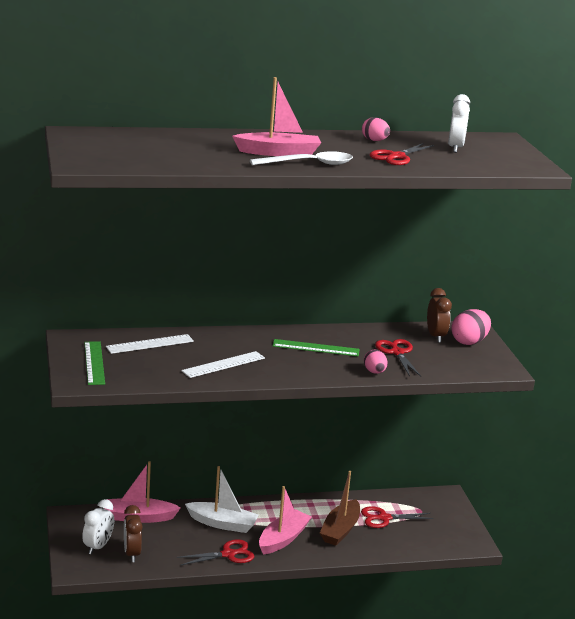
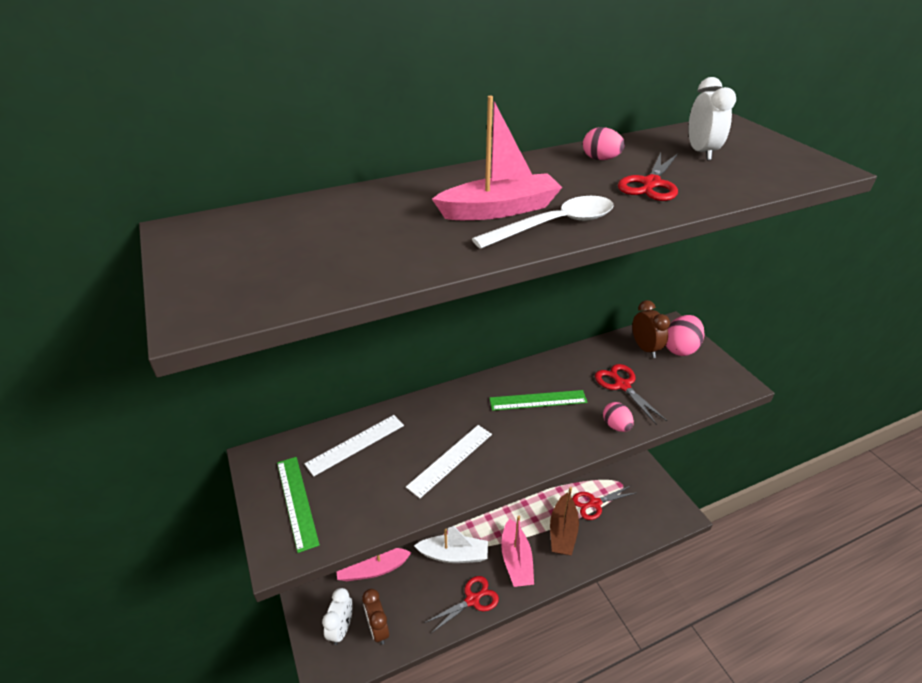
camera: 10 degrees left, 15 degrees up
(283, 539) = (516, 560): pink boat -> pink boat turned 150 degrees clockwise

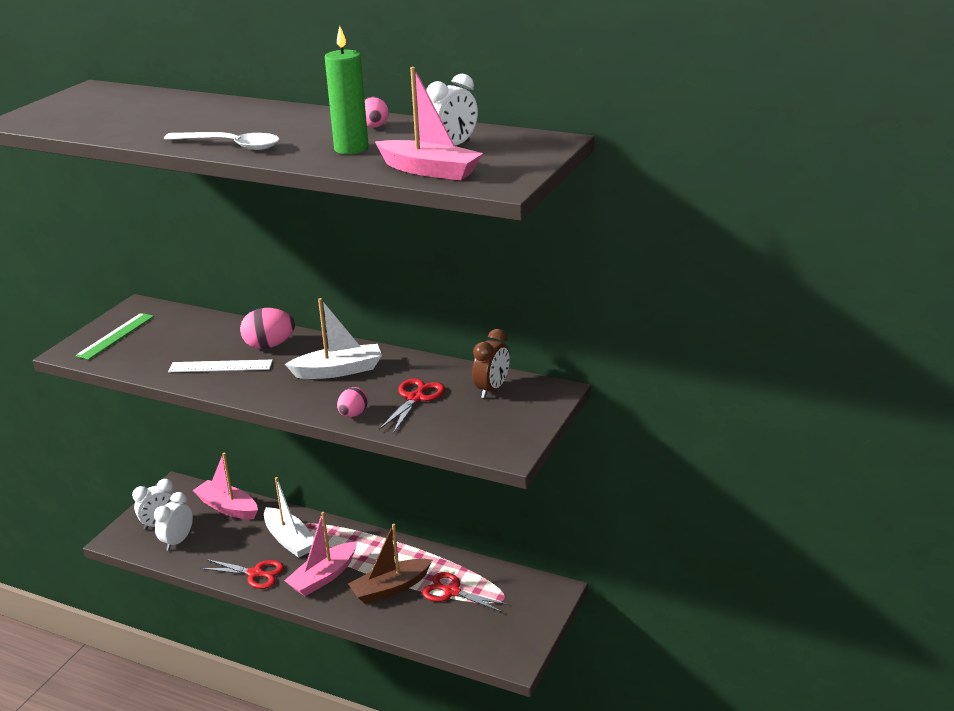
camera: 50 degrees right, 10 degrees down
(356, 444) = (192, 328): white ruler -> none
(378, 629) = (177, 541): brown clock -> white clock
(499, 210) = (231, 129): pink boat -> pink boat (429, 170)
(538, 400) = (338, 371): green ruler -> white boat
(651, 184) = (351, 149): red scissors -> green candle
(680, 348) = (521, 406): pink egg -> pink egg (269, 346)

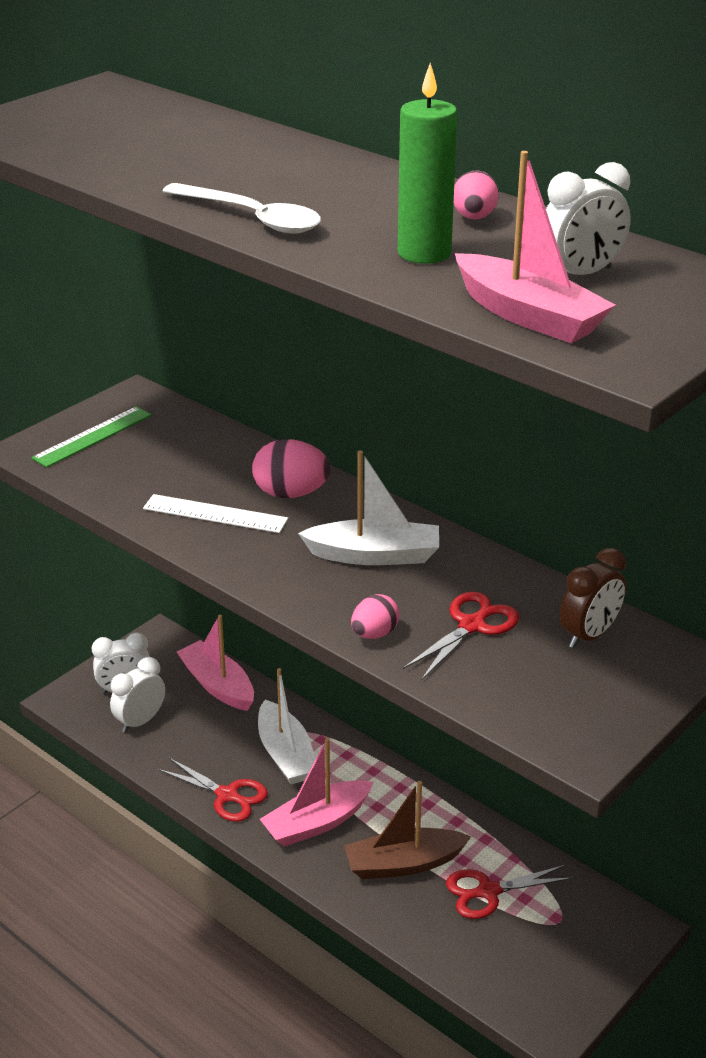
camera: 15 degrees right, 5 degrees up
(452, 592) = (488, 891): red scissors -> red scissors turned 60 degrees counterclockwise

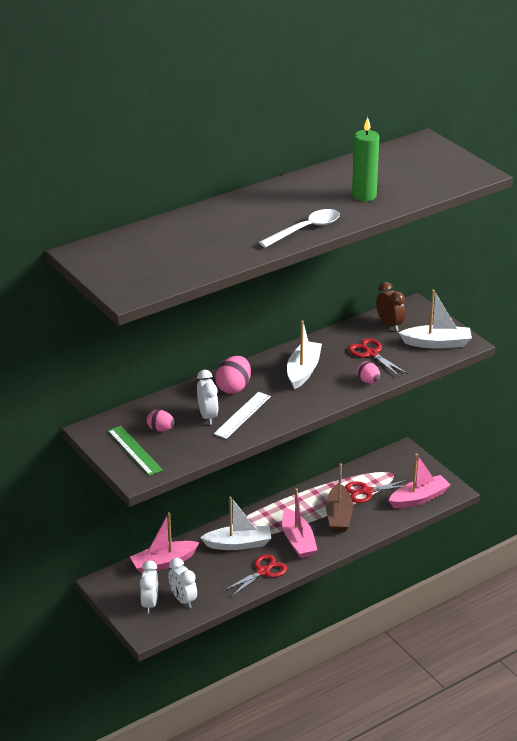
camera: 75 degrees left, 0 degrees up
(474, 218) = (329, 179): pink egg -> pink egg (160, 429)
(488, 891) = (367, 491): red scissors -> red scissors turned 75 degrees clockwise
(528, 315) = (433, 184): pink boat -> pink boat (419, 498)
(558, 708) = (437, 343): none -> white boat
(580, 274) = (399, 168): white clock -> white clock (208, 416)

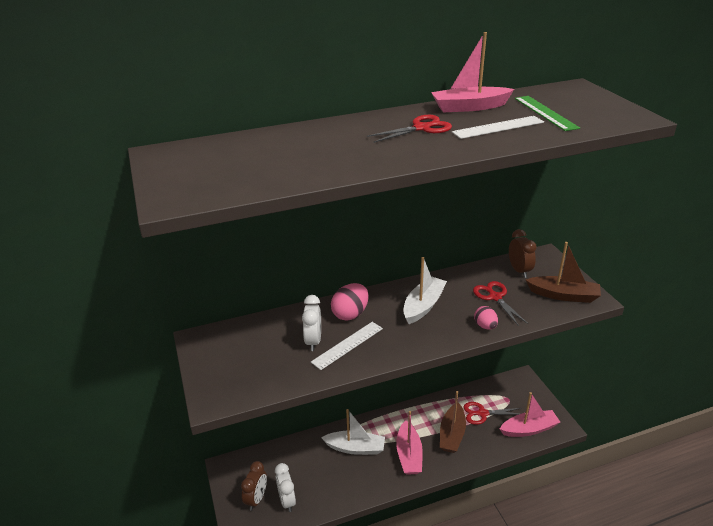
camera: 15 degrees right, 0 degrees up
(135, 450) = (226, 368): green ruler -> green ruler (545, 113)
(150, 604) = (256, 499): white clock -> brown clock
(160, 429) = (262, 348): pink egg -> none
(164, 563) = (285, 455): pink boat -> pink boat (469, 107)
(263, 572) = (368, 483): red scissors -> red scissors (421, 128)
(305, 229) = (419, 153): white spoon -> none
(364, 196) = (498, 127): green candle -> white ruler
(437, 343) = (563, 295): white boat -> brown boat

